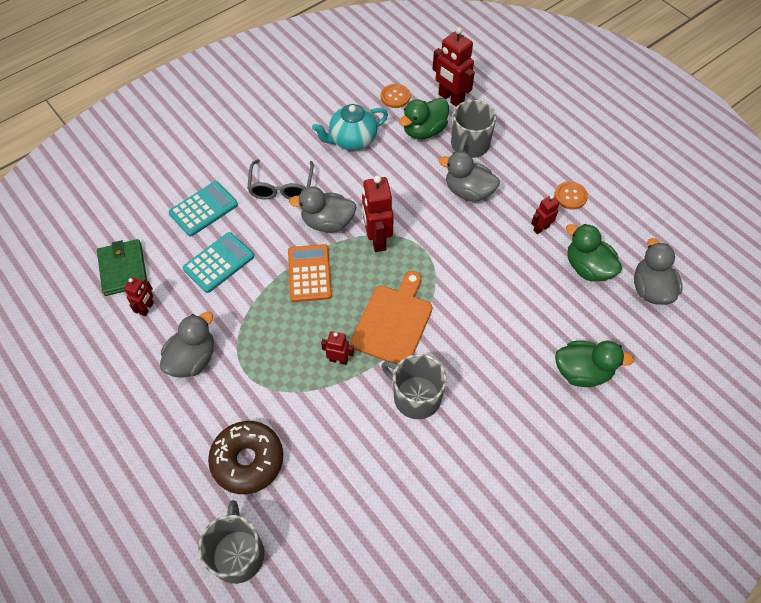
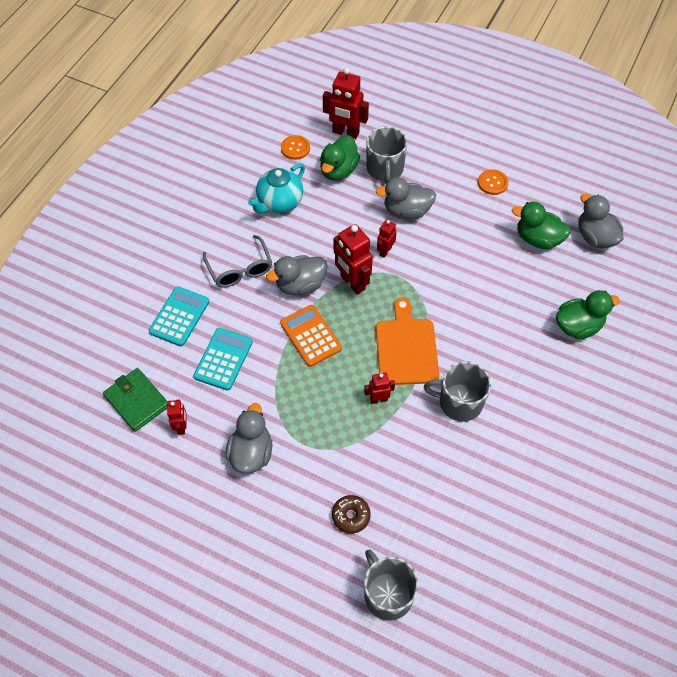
camera: 25 degrees left, 0 degrees up
(248, 460) = (351, 516): brown donut -> brown donut, size x0.56
(541, 228) = (483, 220): red robot -> red robot (385, 251)

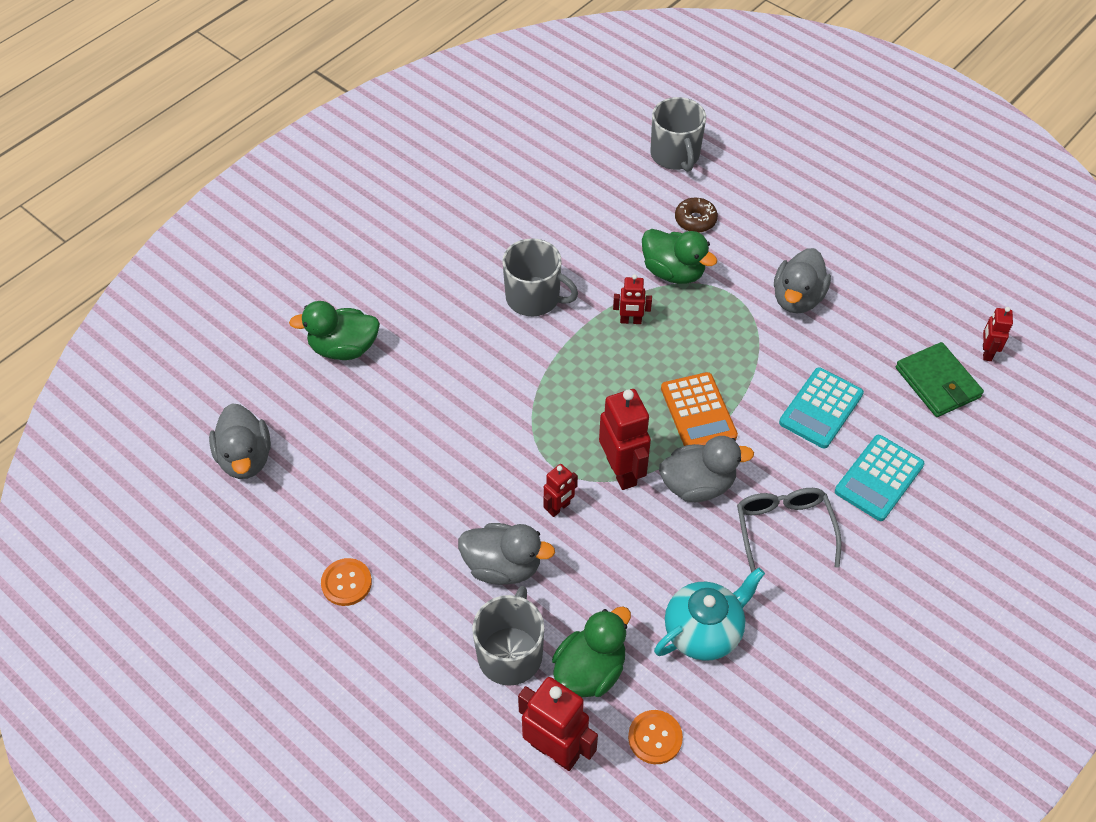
camera: 165 degrees left, 5 degrees down
(181, 426) = (880, 342): red robot -> red robot (986, 352)
(406, 348) = (576, 370): orange cutting board -> none
(538, 239) = (328, 474): green duck -> green duck (673, 272)

